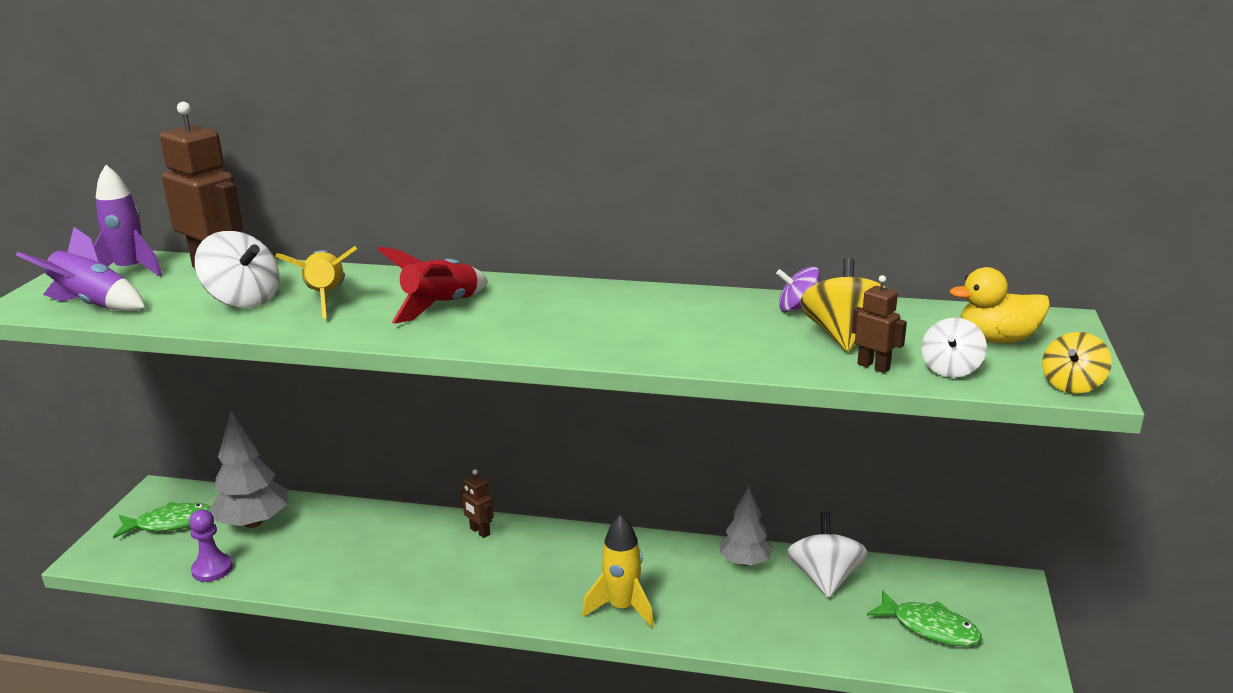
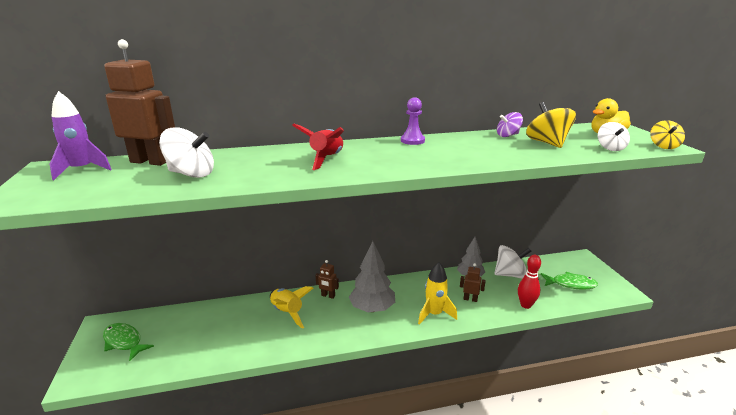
camera: 25 degrees left, 0 degrees up
(93, 305) = (74, 193): purple rocket -> none
(170, 523) = (124, 342): green fish -> green fish turned 105 degrees counterclockwise
(212, 569) = (176, 362): purple pawn -> purple pawn (412, 141)
(253, 522) = (184, 326): grey tree -> grey tree (372, 308)
(326, 298) = (248, 165): yellow rocket -> yellow rocket (287, 313)
(799, 639) = (526, 305): none -> red bowling pin
(824, 578) = (510, 275): white spinning top -> white spinning top turned 105 degrees clockwise
(873, 366) = (579, 152): brown robot -> brown robot (470, 299)

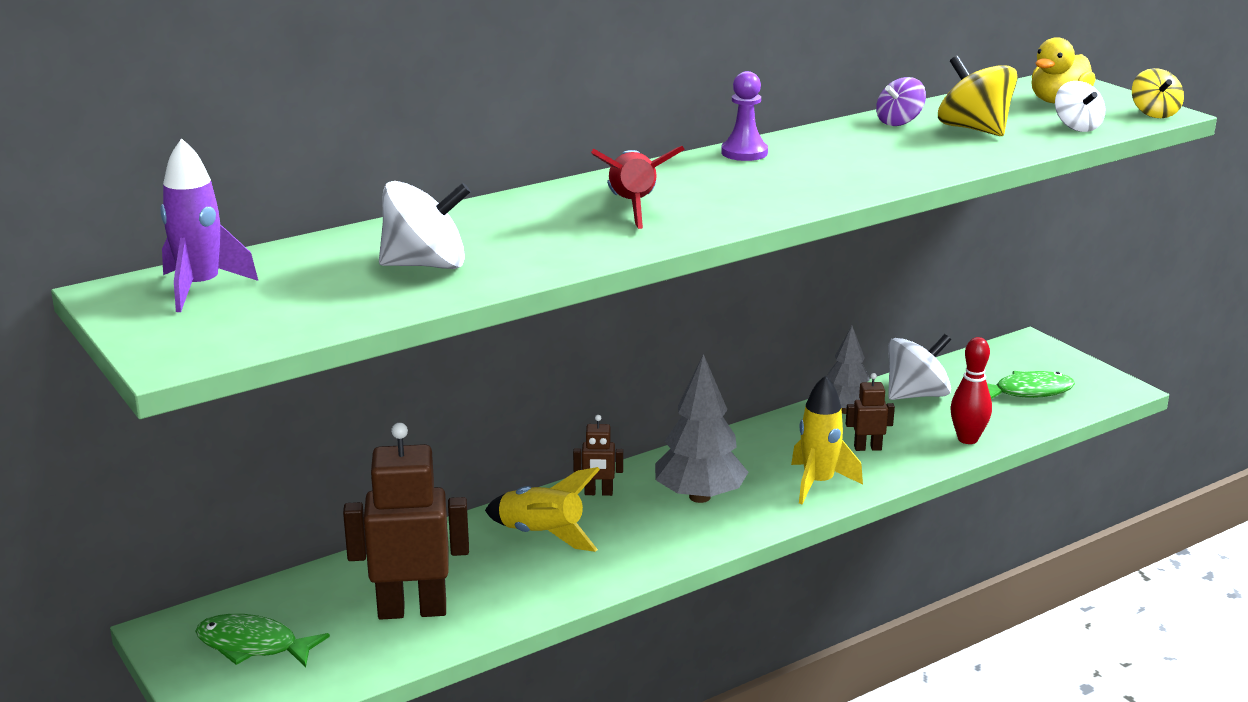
camera: 20 degrees left, 0 degrees up
(150, 161) = (307, 255): brown robot -> brown robot (412, 610)

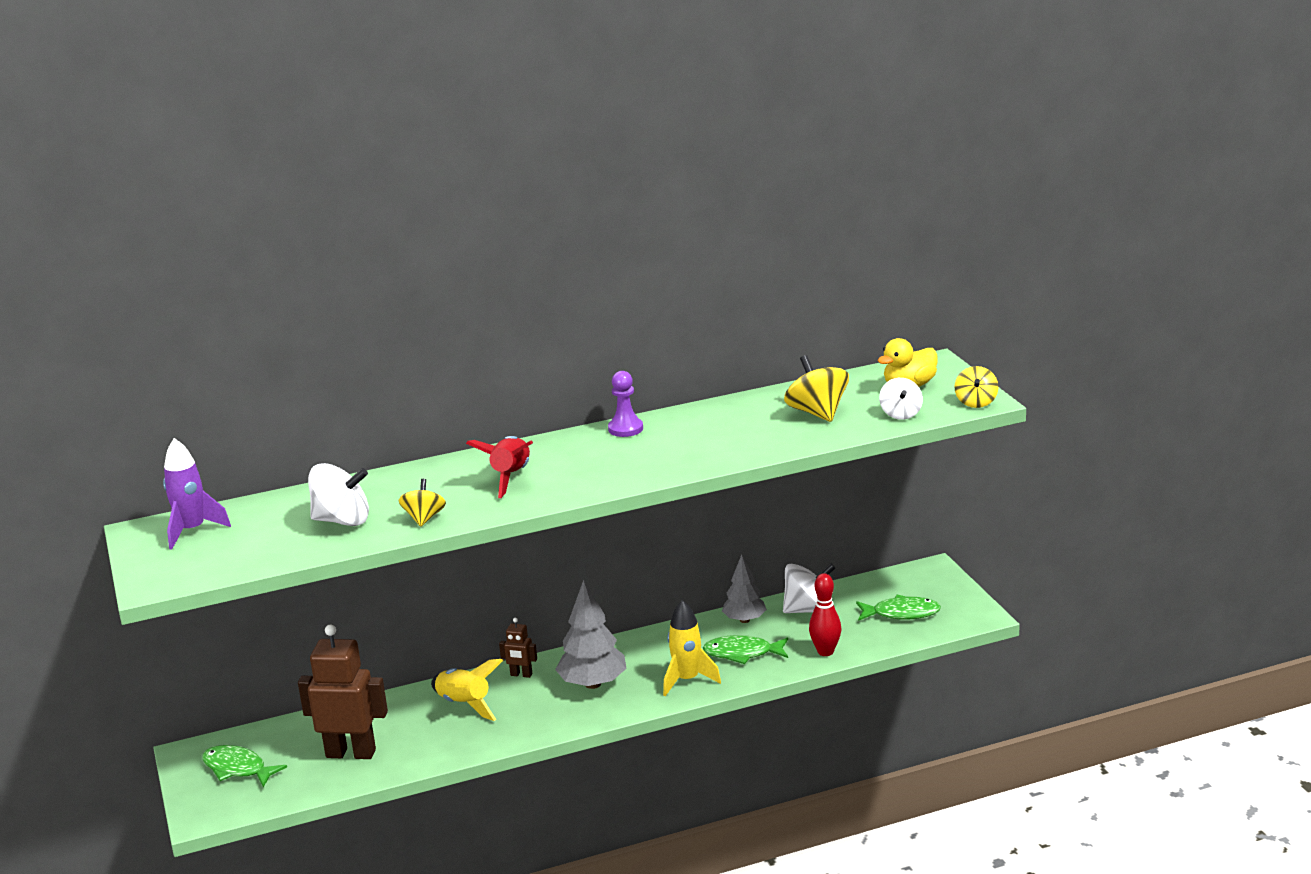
camera: 15 degrees right, 0 degrees up
(546, 257) = (424, 518): none -> yellow spinning top
(867, 448) = (742, 653): brown robot -> green fish
(899, 122) = (765, 402): purple spinning top -> none

